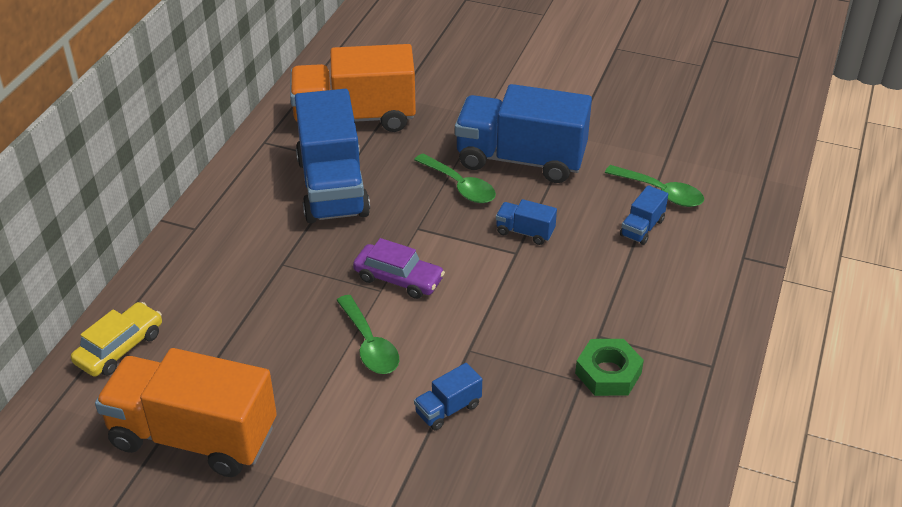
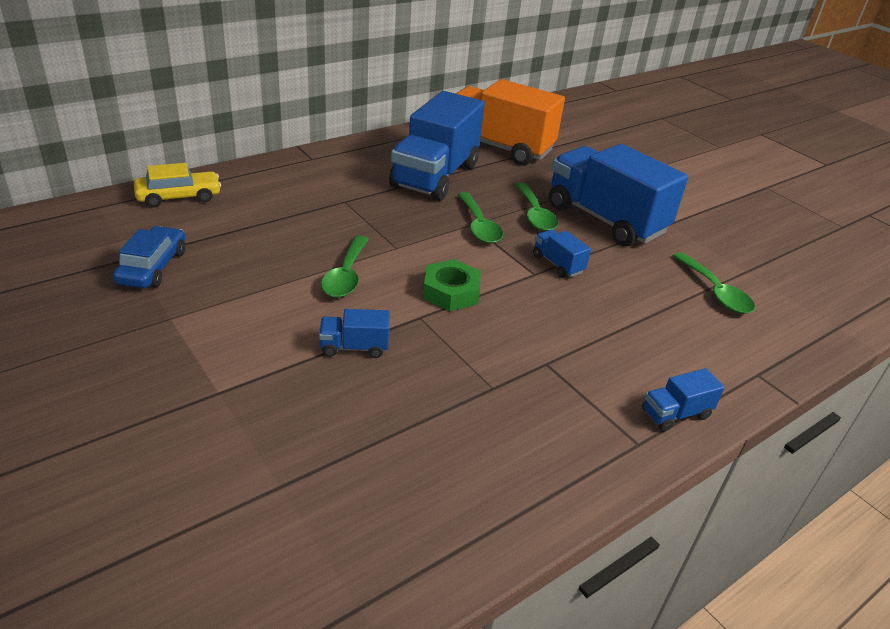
camera: 30 degrees right, 5 degrees down
(193, 436) = (153, 267): orange truck -> blue car
(398, 279) = (418, 247): purple car -> none
(426, 226) = (479, 226): none -> green spoon
(608, 373) = (525, 395): green nut -> green nut (451, 292)
(642, 228) = (671, 308): blue truck -> blue truck (675, 414)

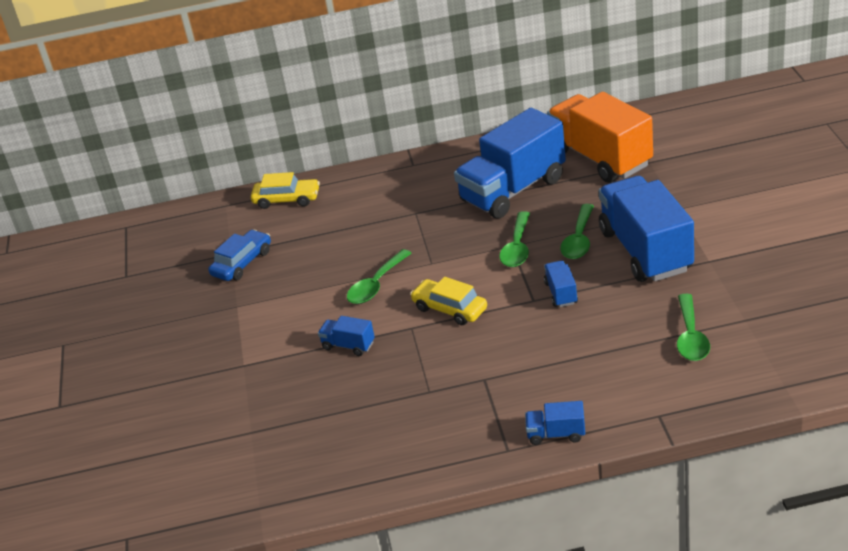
camera: 35 degrees right, 0 degrees up
(451, 292) = (450, 309): green nut -> yellow car

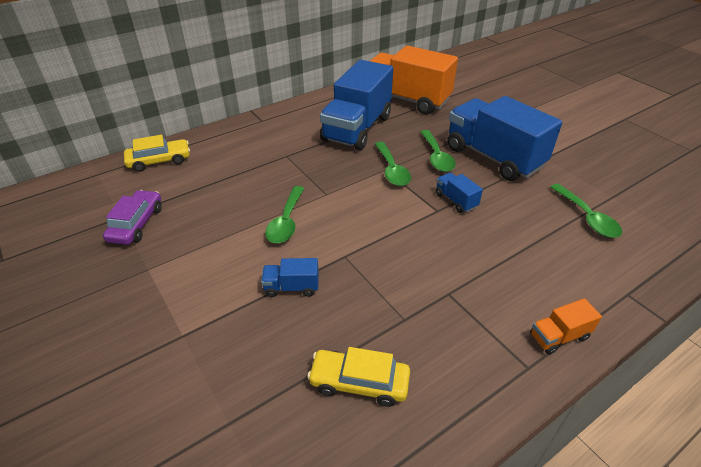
camera: 30 degrees left, 5 degrees up
(242, 263) = (136, 224): blue car -> purple car
(450, 309) = (370, 231): yellow car -> yellow car (359, 382)
(556, 434) = (559, 336): blue truck -> orange truck

